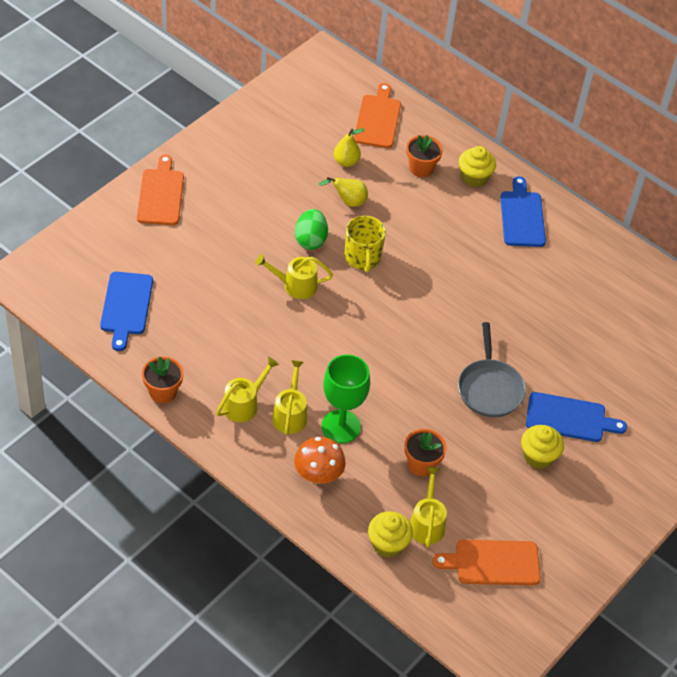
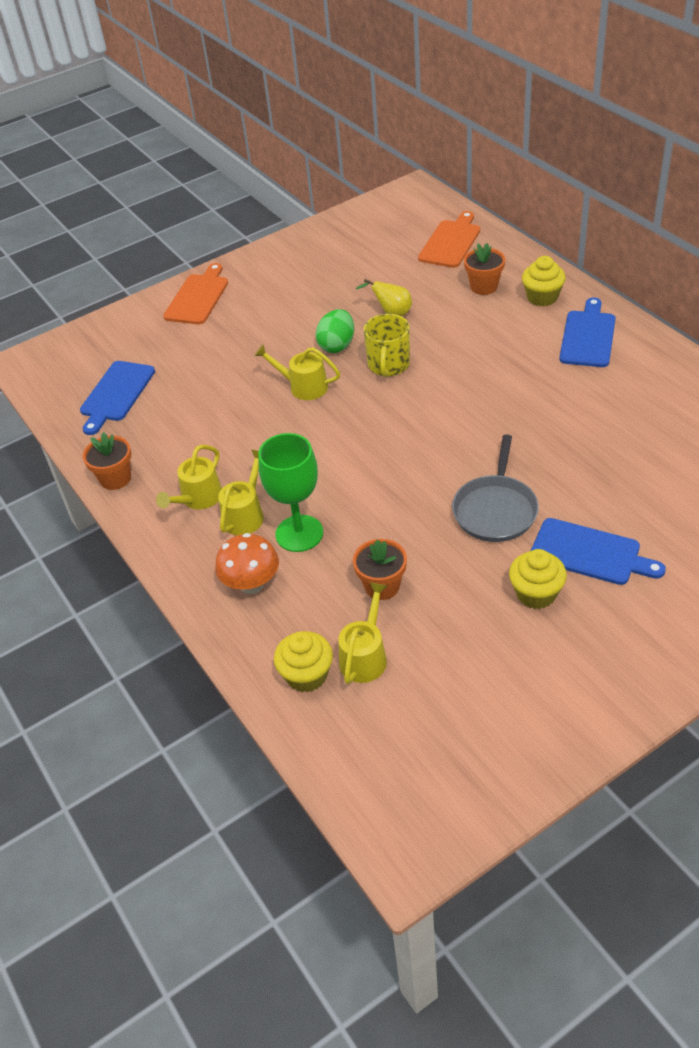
camera: 25 degrees right, 5 degrees down
(244, 404) = (198, 499): yellow watering can -> yellow watering can turned 150 degrees clockwise
(346, 162) = (403, 277): yellow pear -> none
(493, 563) = (436, 717): orange cutting board -> none

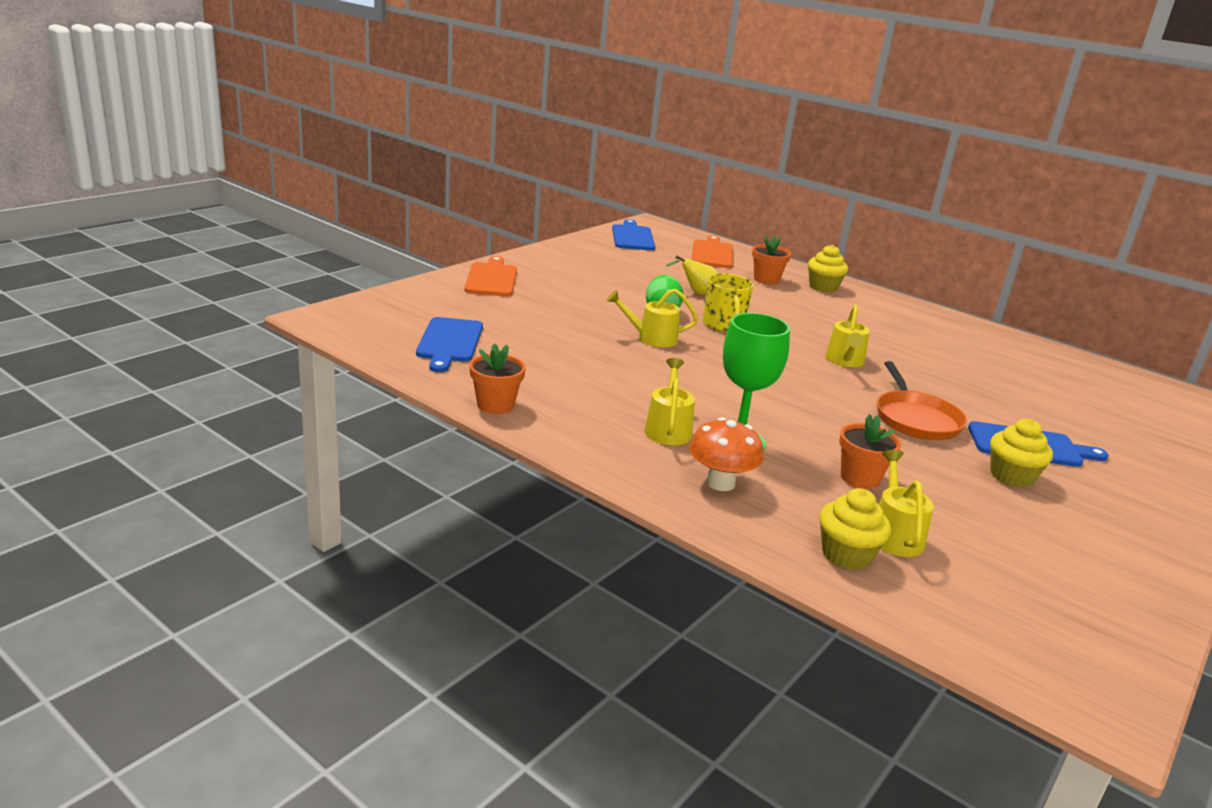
camera: 25 degrees left, 20 degrees down
(198, 499) = (605, 418): yellow watering can -> yellow watering can (845, 361)
(495, 510) = (915, 419): grey pan -> orange pan
(588, 336) = (885, 310): blue cutting board -> blue cutting board (632, 237)

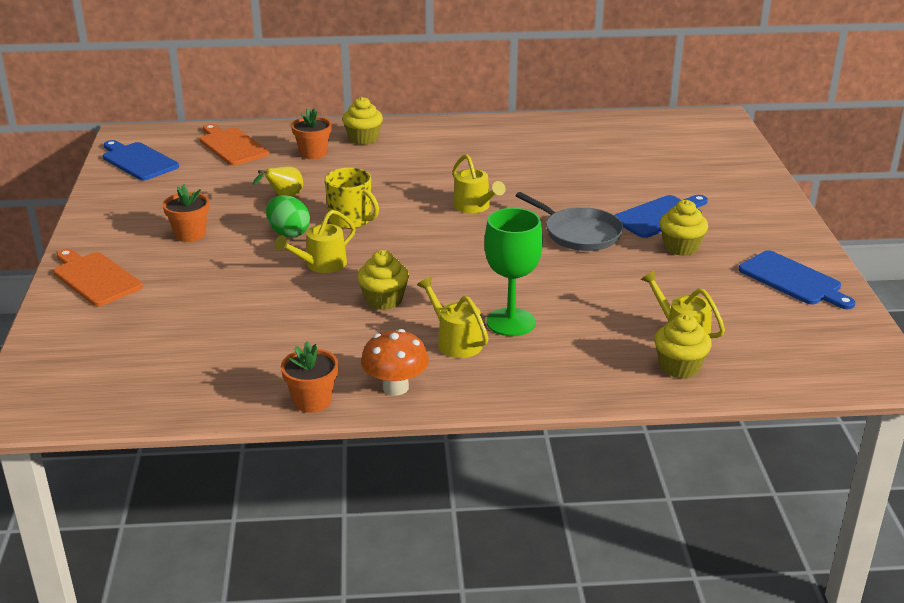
camera: 40 degrees left, 5 degrees up
(449, 342) = (176, 366): blue cutting board -> blue cutting board (793, 280)
(659, 378) = (384, 300): none -> yellow cupcake
(720, 483) = (547, 363): orange mushroom -> orange mushroom (395, 387)
(860, 478) = (612, 304): orange flower pot -> orange flower pot (190, 234)
(915, 419) = (579, 233): orange pan -> grey pan

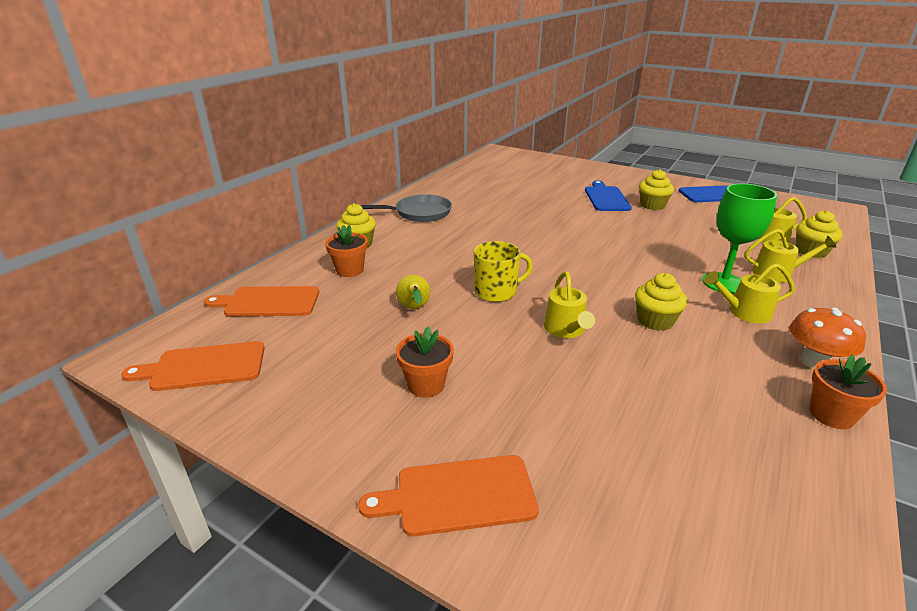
camera: 55 degrees left, 0 degrees up
(138, 161) = (204, 367): blue cutting board -> orange cutting board
(288, 233) = (488, 327): green egg -> none
(475, 207) = (531, 241): yellow watering can -> yellow watering can (777, 274)
(579, 233) = (607, 224): grey pan -> grey pan (420, 213)

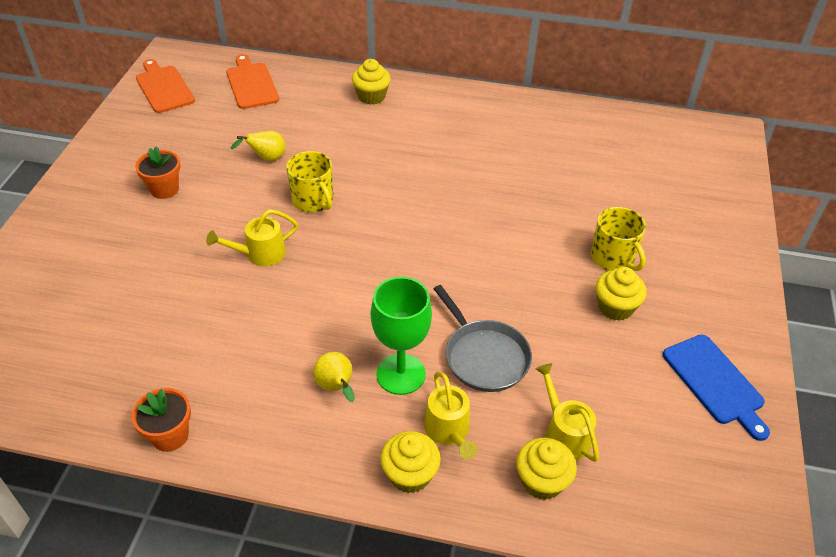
camera: 70 degrees right, 15 degrees up
(350, 270) = (318, 107): orange flower pot -> none
(420, 213) = (465, 115): grey pan -> grey pan (484, 357)
(458, 495) = (60, 227): orange cutting board -> none
(606, 198) = (613, 258): blue cutting board -> yellow mug
(655, 321) = (295, 315): yellow cupcake -> yellow cupcake (410, 475)
(744, 312) = (336, 387): yellow watering can -> yellow pear
(814, 362) = (253, 437): orange mushroom -> none

